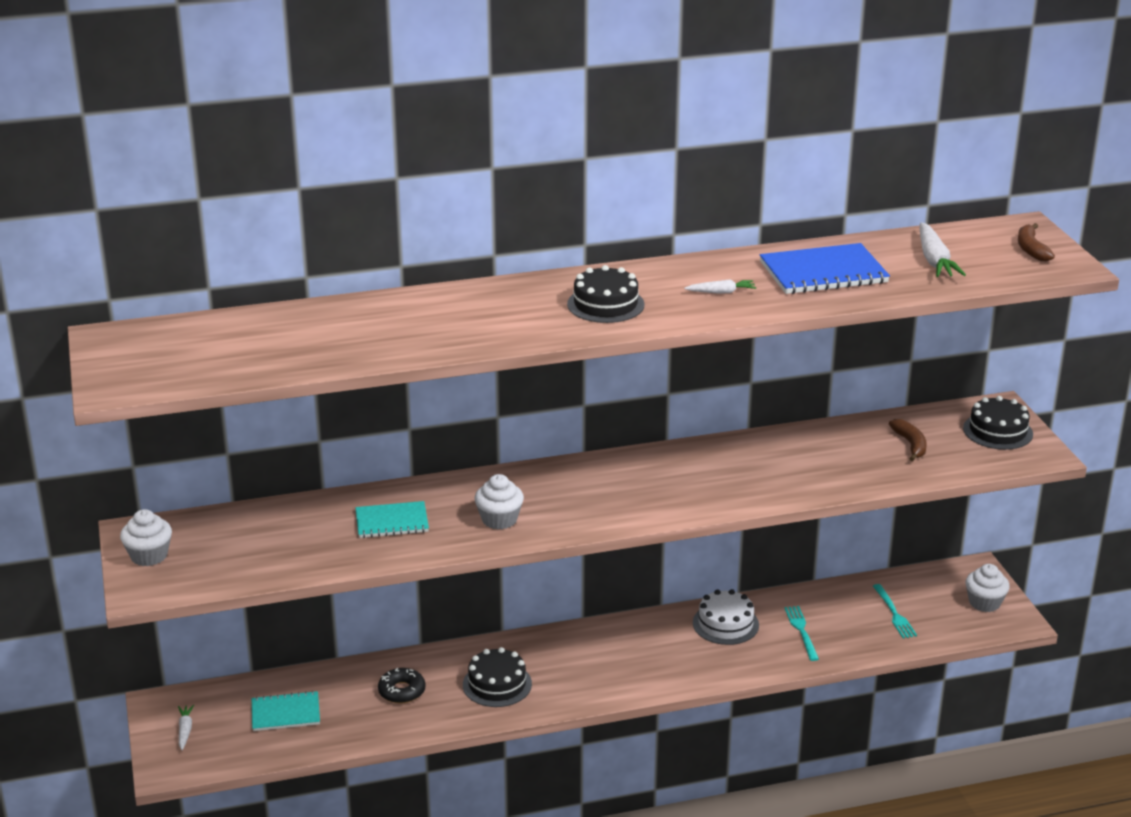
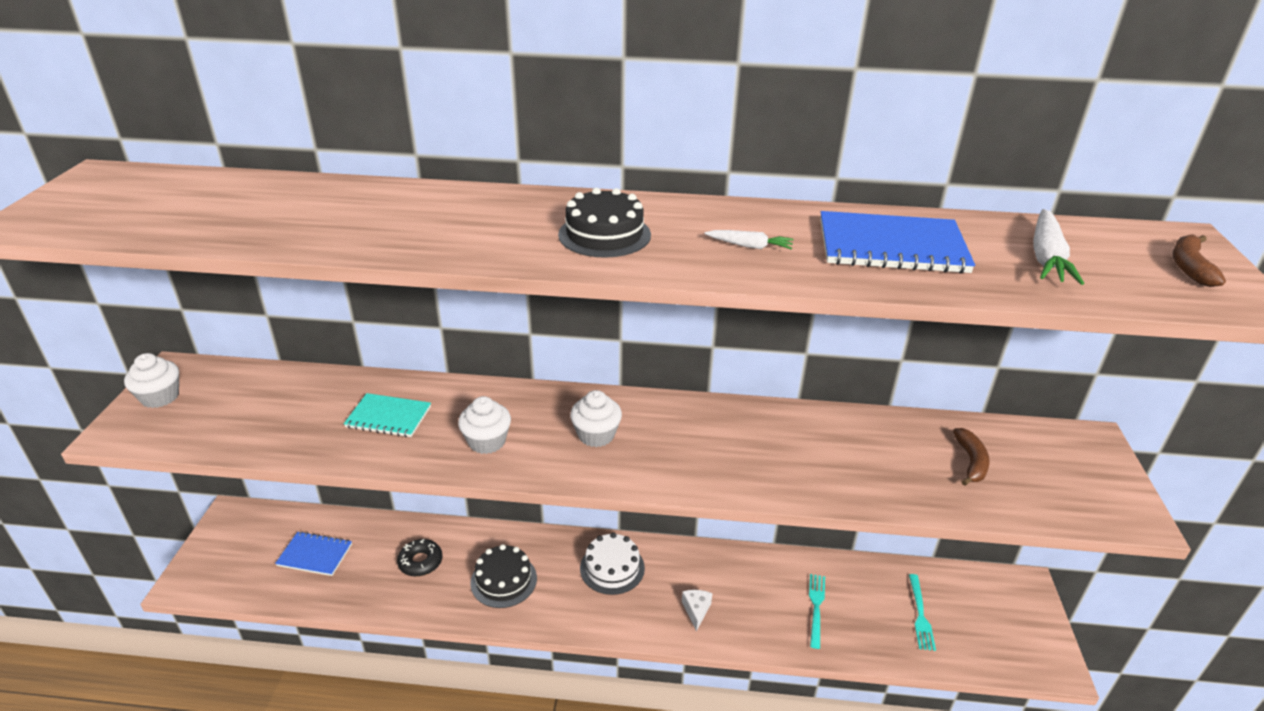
camera: 20 degrees right, 5 degrees up
(185, 730) = (228, 547): white carrot -> none
(285, 713) = (315, 555): turquoise notebook -> blue notebook
(695, 661) = (696, 611): none -> white cheese
(725, 624) = (745, 576): white cake -> white cake (612, 568)
(984, 603) = (1023, 630): white cupcake -> white cupcake (596, 435)
(998, 431) = (1083, 470): black cake -> none

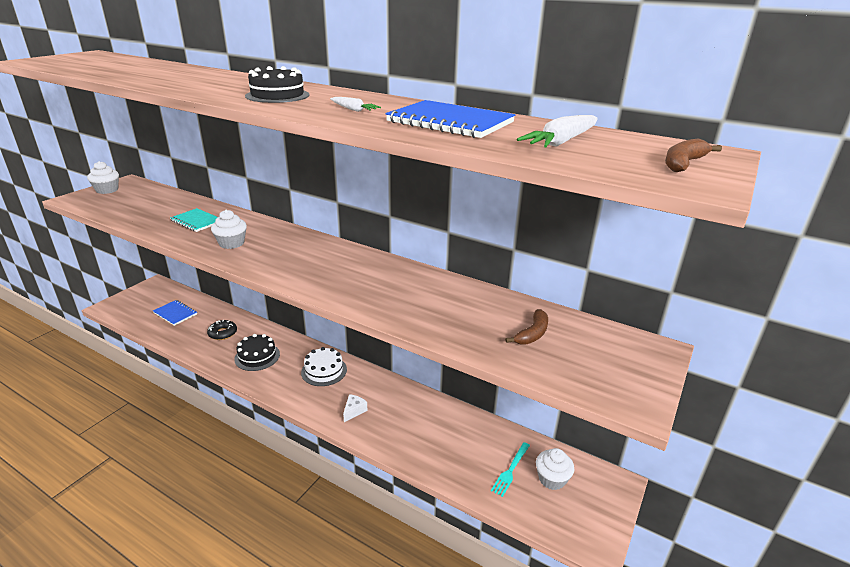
camera: 25 degrees right, 5 degrees down
(596, 435) = (294, 255): white cupcake -> white cupcake (552, 479)
(816, 606) = (436, 437): turquoise fork -> none

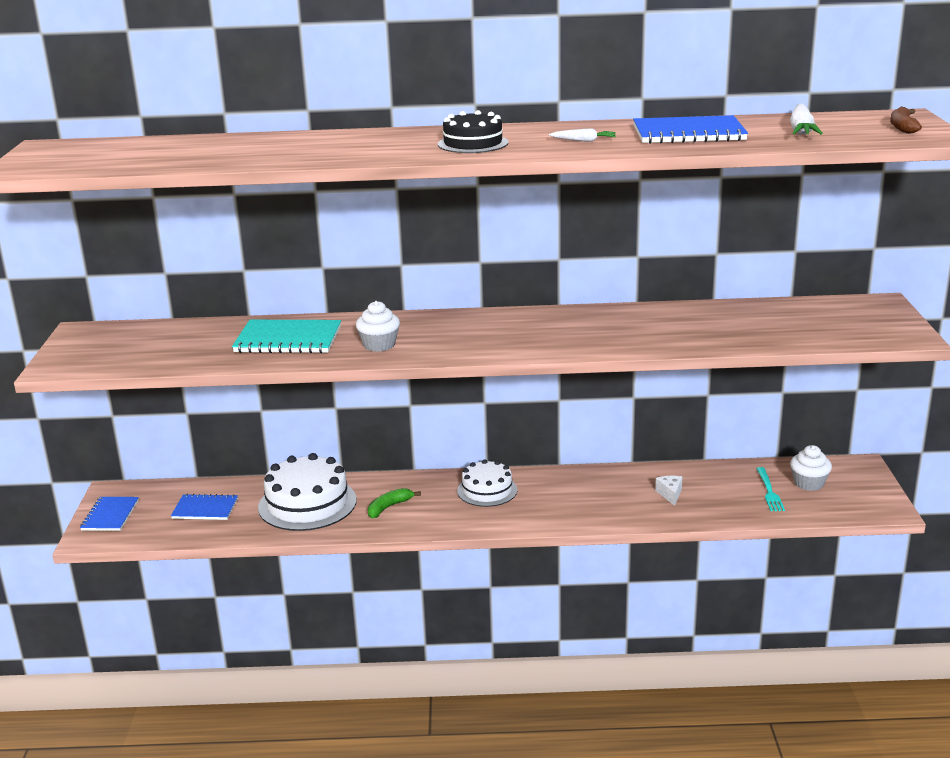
camera: 30 degrees left, 5 degrees down
(107, 190) = (79, 346): white cupcake -> none
(134, 298) = (110, 515): none -> blue notebook
(196, 221) = (288, 340): turquoise notebook -> turquoise notebook, size x1.56
(223, 333) = (307, 503): black donut -> white cake
(257, 356) = (389, 507): black cake -> green banana
(354, 411) = (570, 508): white cheese -> white cheese (670, 494)
(532, 334) = (782, 322): brown banana -> none

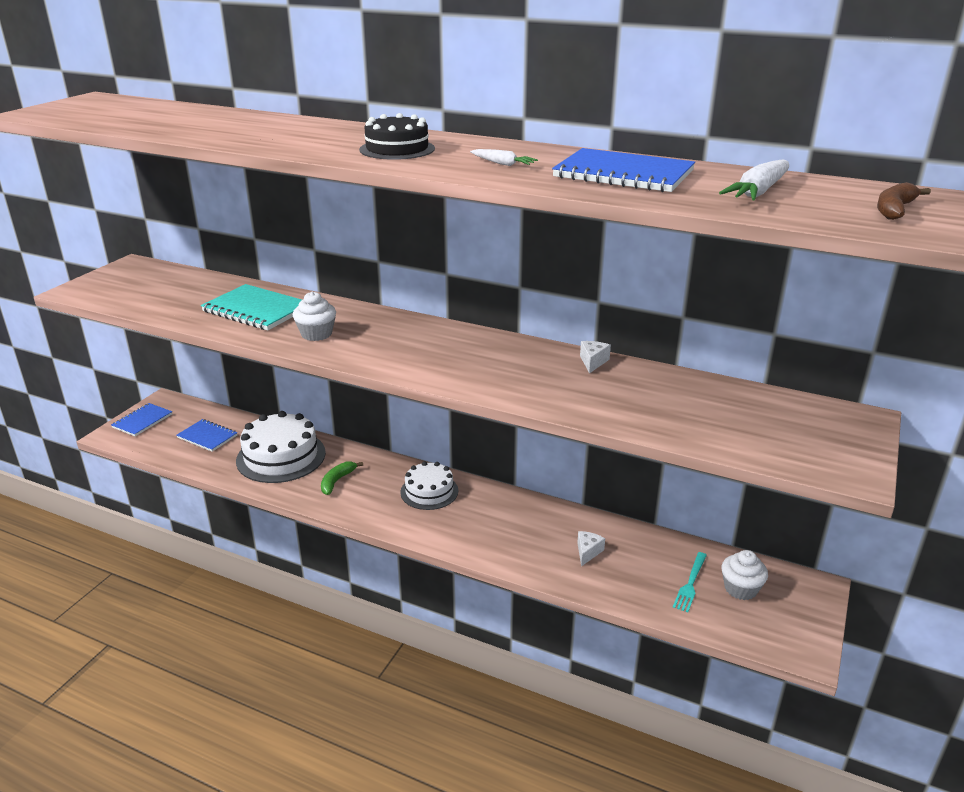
camera: 25 degrees right, 5 degrees up
(389, 507) = (337, 481): green banana -> green banana turned 45 degrees counterclockwise
(648, 311) = (593, 362): none -> white cheese

